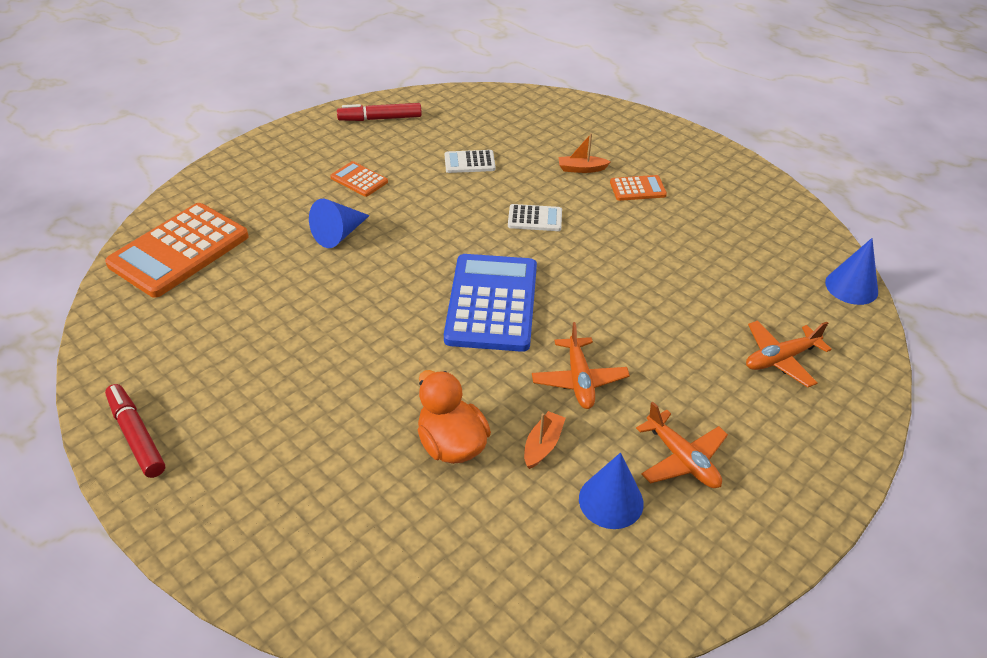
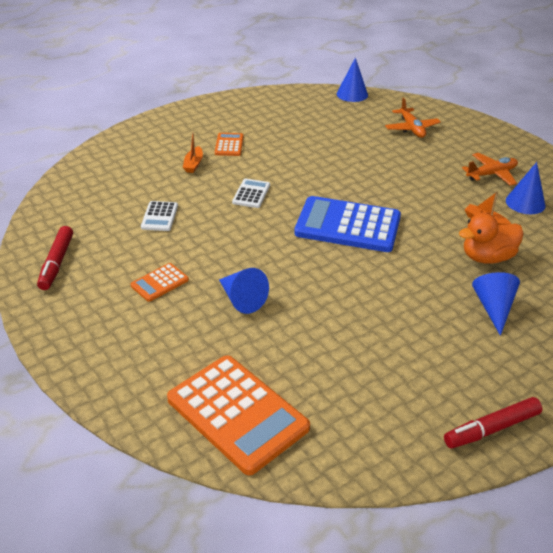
camera: 80 degrees left, 5 degrees down
(342, 447) = (493, 308): none -> blue cone
(579, 380) = (428, 199): orange plane -> none

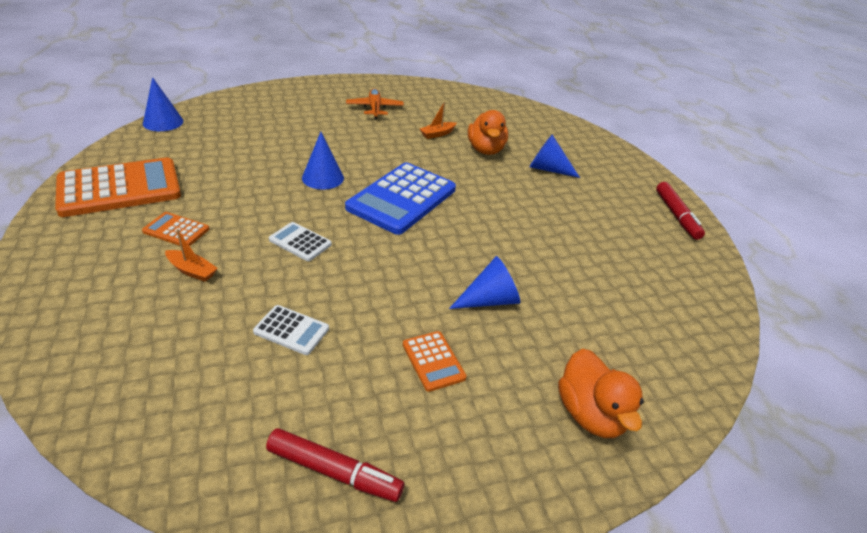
camera: 75 degrees left, 0 degrees up
(140, 372) = (590, 414): none -> orange duck
(237, 413) = (659, 347): orange calculator -> orange calculator (120, 188)
(411, 128) = (267, 115): orange plane -> none
(525, 203) = (424, 111): blue cone -> blue cone (323, 178)

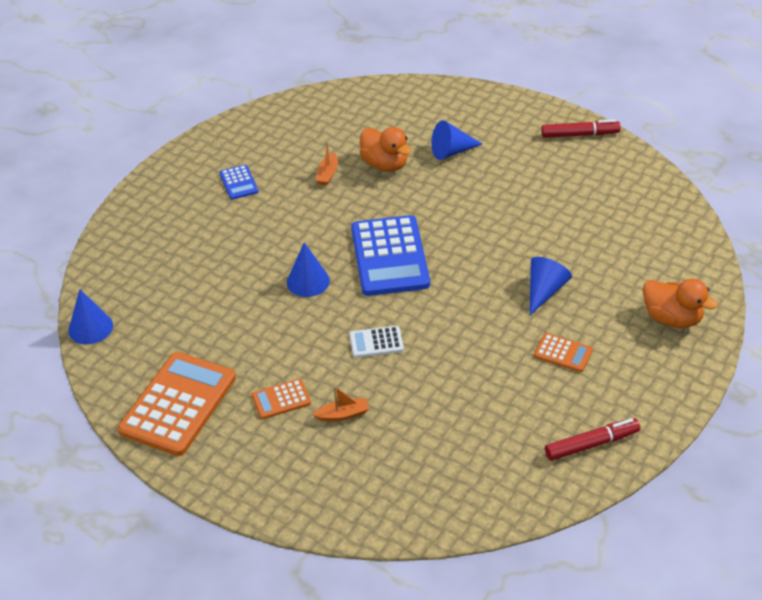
camera: 35 degrees left, 5 degrees up
(291, 330) = (463, 399): white calculator -> none
(374, 109) = (239, 183): orange plane -> blue calculator
(676, 215) = (580, 134): red marker -> red marker turned 45 degrees counterclockwise

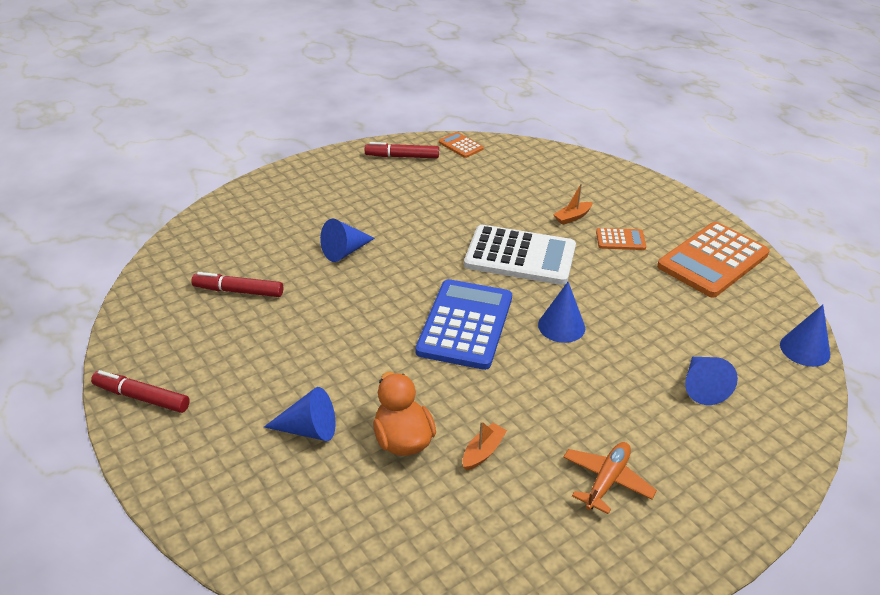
camera: 160 degrees left, 5 degrees down
(179, 266) = (702, 387): none -> blue cone
(239, 183) = (606, 481): blue calculator -> orange plane
(343, 415) = (572, 217): orange boat -> orange boat turned 45 degrees counterclockwise
(376, 342) = (520, 256): white calculator -> white calculator, size x2.14
(563, 353) = (372, 207): orange calculator -> orange calculator (460, 145)
(598, 224) = (238, 291): none -> red marker
(672, 318) = (265, 204): orange duck -> none

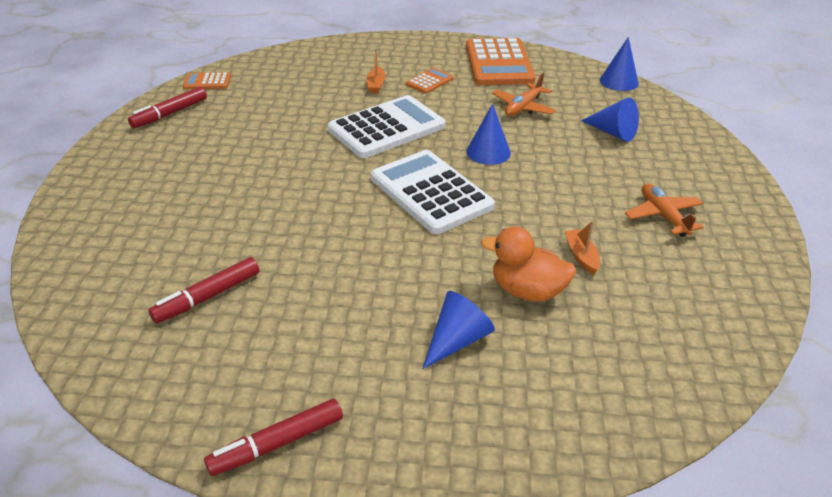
camera: 50 degrees left, 0 degrees up
(345, 251) = (249, 206): blue cone -> none
(465, 324) = (430, 192): blue calculator -> white calculator
(660, 311) = (523, 107): none -> orange plane

